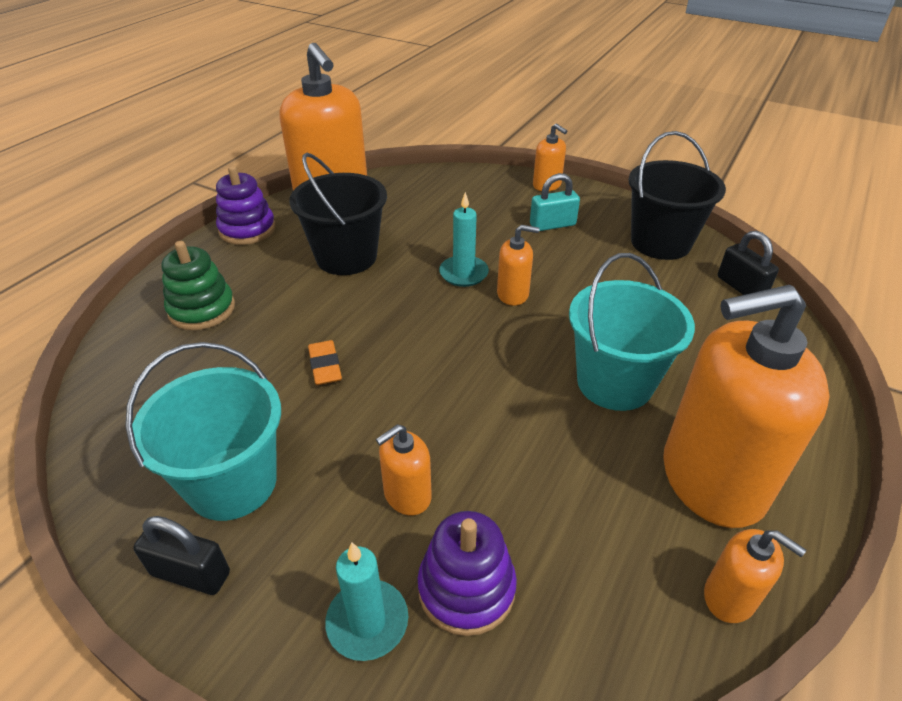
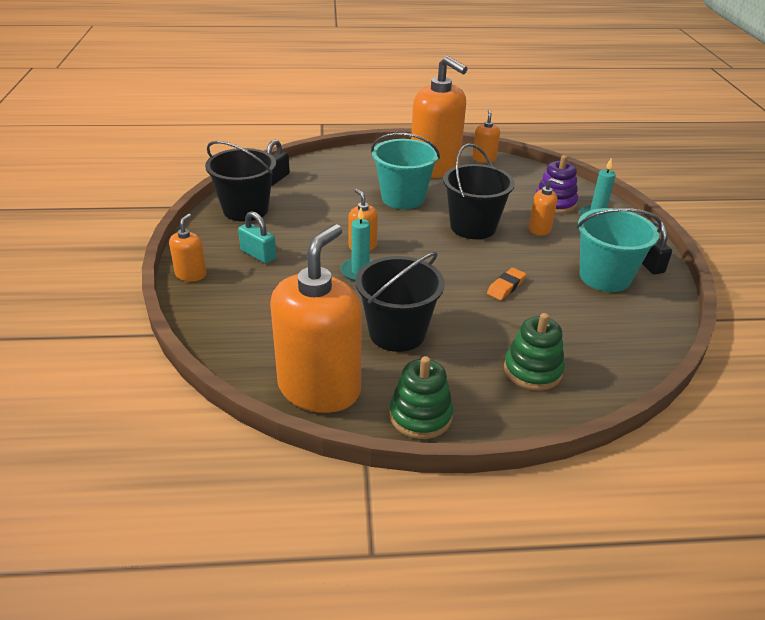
camera: 125 degrees left, 5 degrees down
(247, 229) = (420, 416): purple stacking toy -> green stacking toy
(478, 415) = (473, 227): none -> black bucket

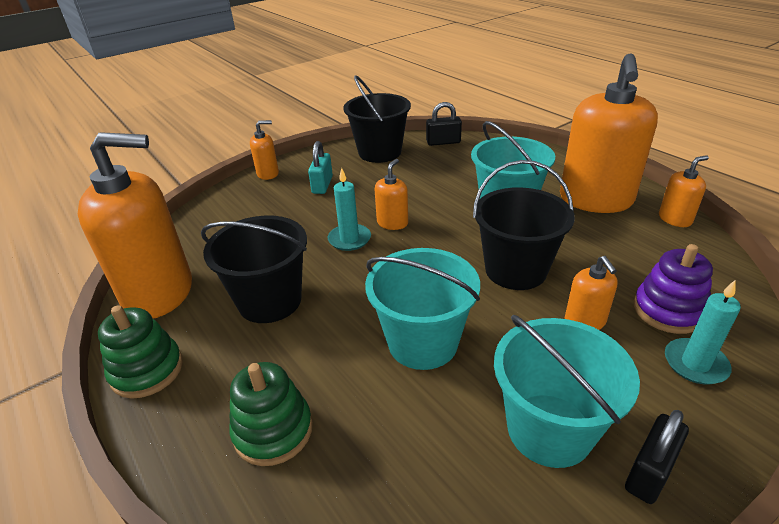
camera: 60 degrees right, 0 degrees up
(506, 287) = (422, 342): orange eraser -> turquoise bucket

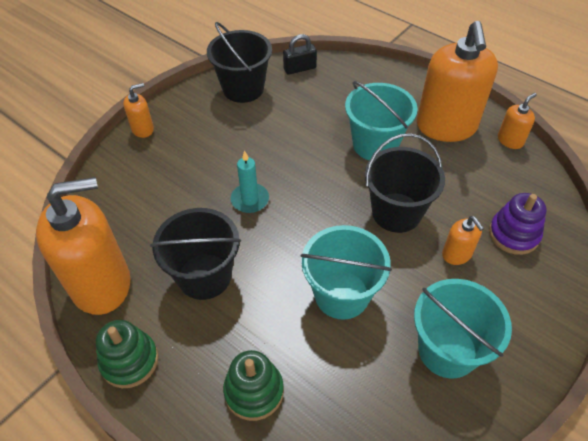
camera: 15 degrees left, 15 degrees up
(322, 185) = (202, 138): turquoise padlock -> none
(392, 223) = (282, 175): orange soap dispenser -> none
(649, 472) = (514, 368): black padlock -> none
(695, 364) = (535, 278): turquoise candle -> none

